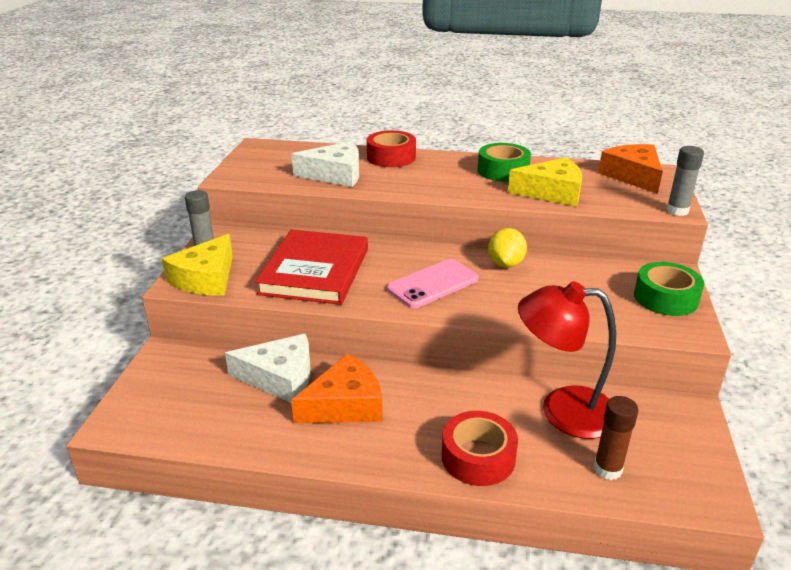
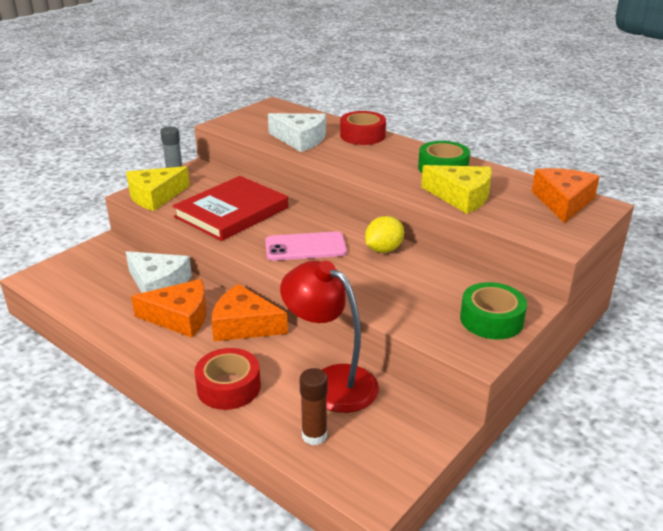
camera: 30 degrees right, 0 degrees up
(421, 387) = (244, 325): none -> orange cheese
(677, 211) = (560, 243): grey glue stick -> none

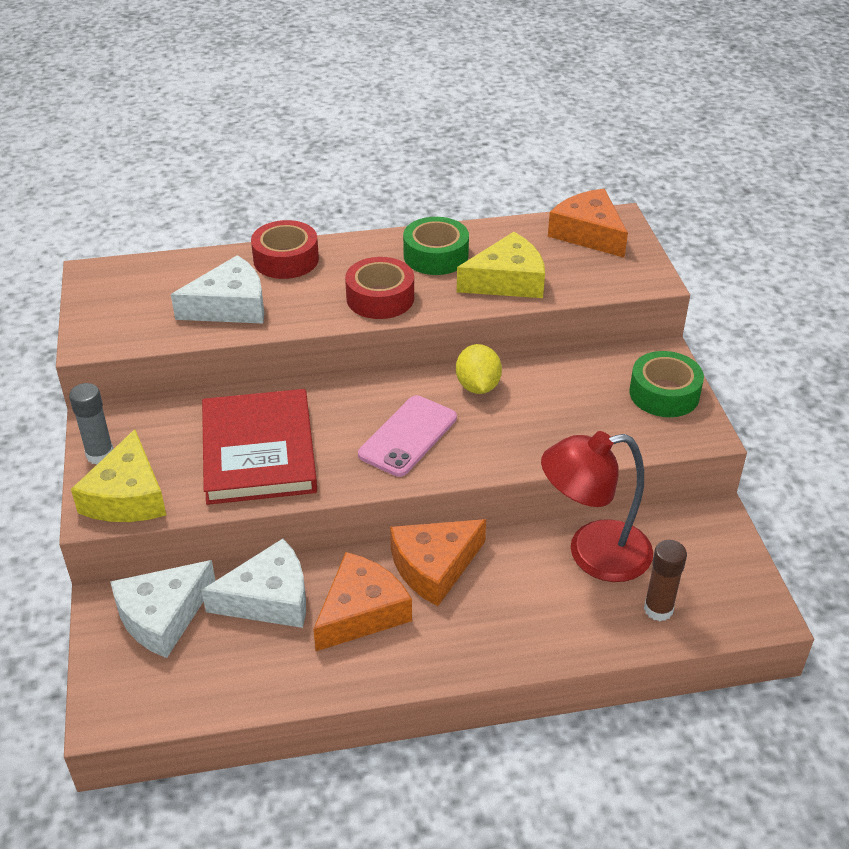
camera: 50 degrees left, 10 degrees up
(113, 261) = (163, 616): none -> white cheese
(228, 387) = (529, 634): red tape -> red tape (380, 298)

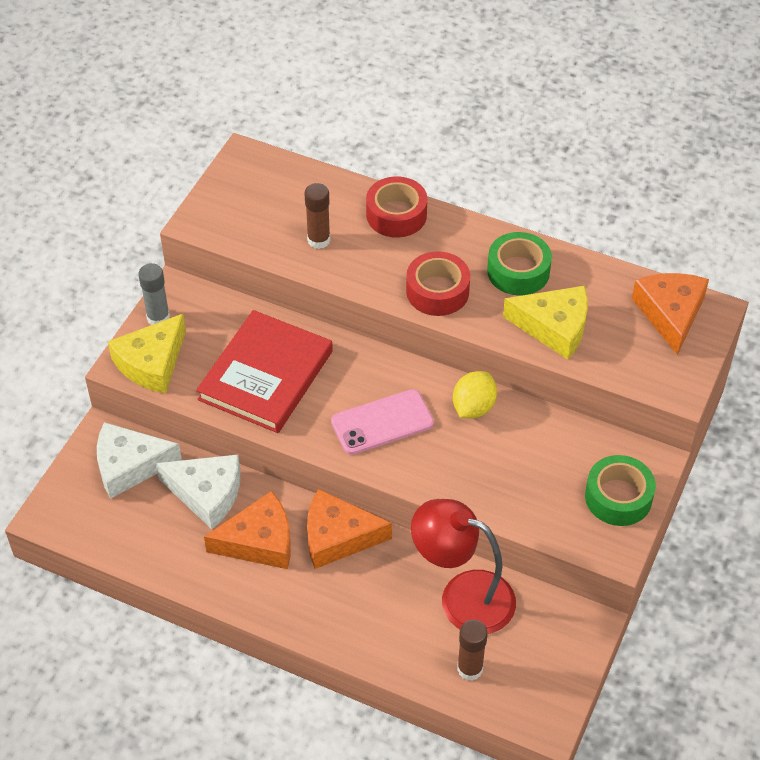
camera: 35 degrees right, 10 degrees up
(230, 306) = (318, 240): white cheese -> brown glue stick

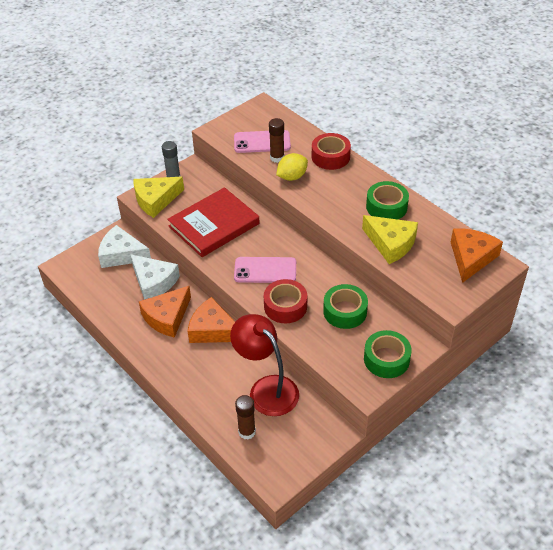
camera: 25 degrees right, 5 degrees down
(259, 541) = (167, 317): orange cheese -> orange cheese turned 120 degrees clockwise
(281, 220) = (262, 142): none -> pink phone
(437, 291) = (330, 203): red tape -> red tape (285, 306)
(473, 407) = (325, 279): yellow lemon -> yellow lemon (292, 177)
(527, 447) = (345, 311): none -> green tape

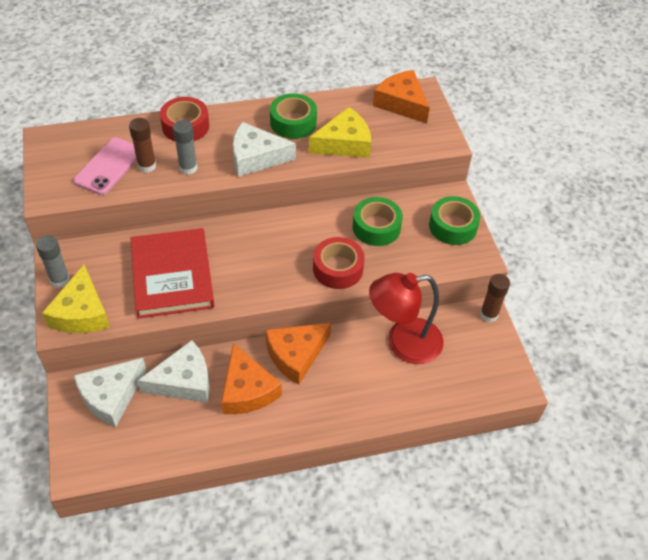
camera: 65 degrees left, 5 degrees up
(247, 432) = (446, 384): brown glue stick -> brown glue stick (488, 314)
(265, 270) = (276, 262): pink phone -> none
(292, 177) = (188, 168): yellow lemon -> grey glue stick
(332, 204) = (256, 157): none -> white cheese

